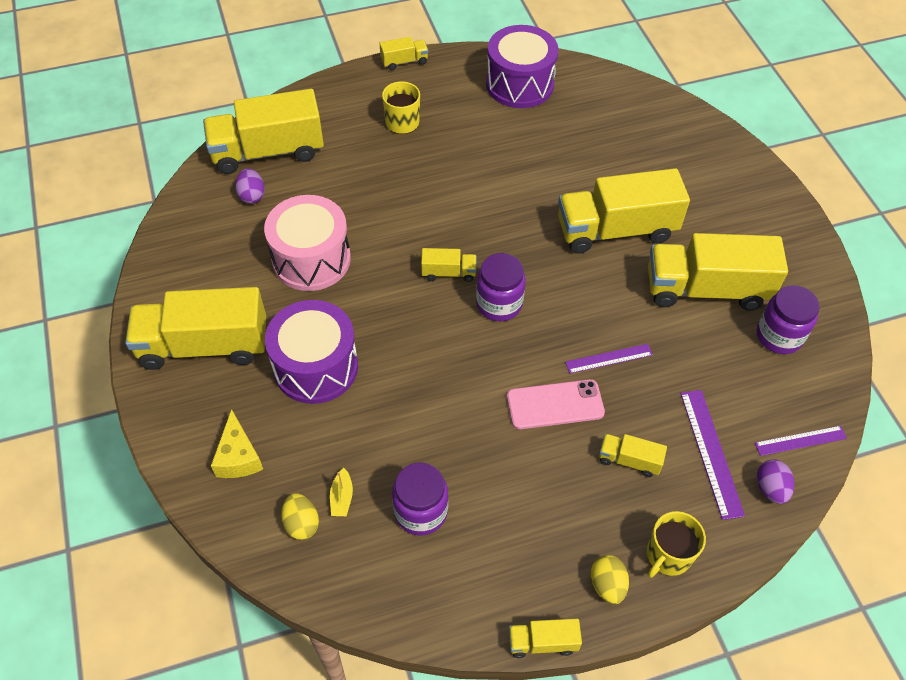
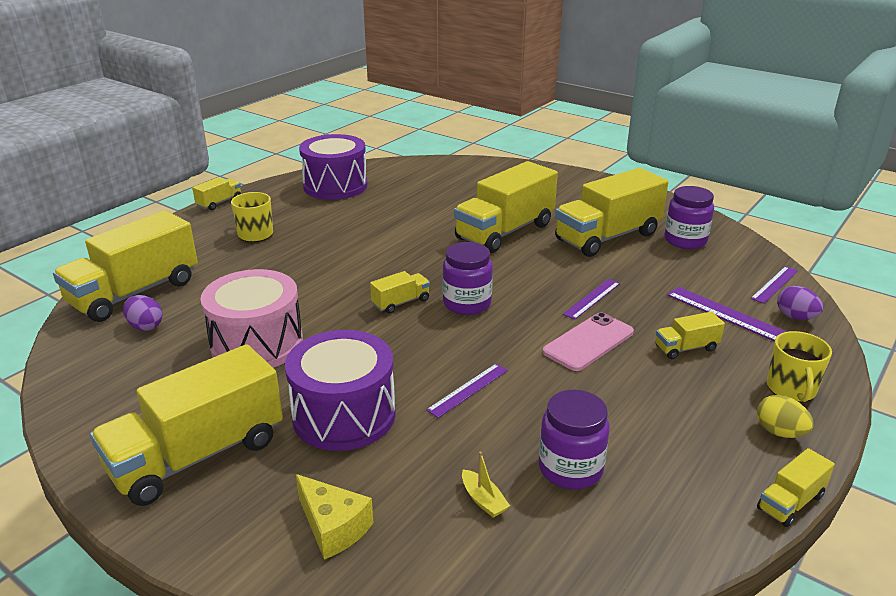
camera: 35 degrees left, 25 degrees down
(301, 523) = (466, 545): yellow egg -> none
(418, 396) = (468, 390): none -> purple ruler

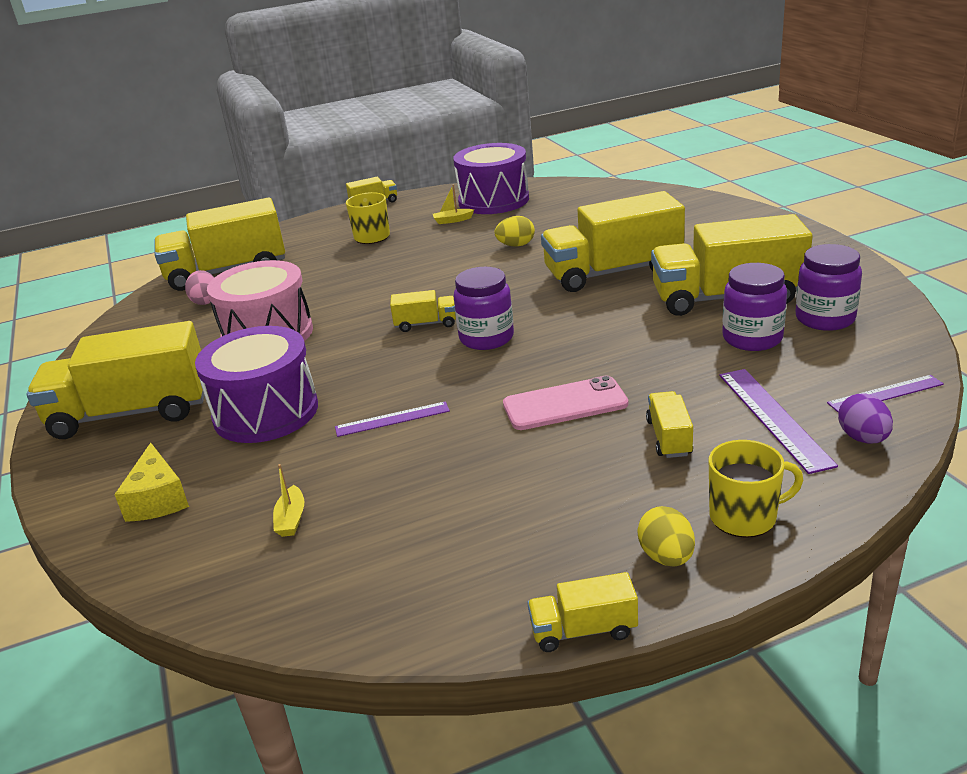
camera: 35 degrees right, 0 degrees up
(145, 326) = (205, 301): purple egg -> pink egg
(317, 208) = (452, 220): none -> yellow boat
(401, 222) = (516, 245): none -> yellow egg
(570, 469) = (398, 518): purple jar -> purple jar (752, 338)
(592, 298) = (624, 360): purple ruler -> none
(686, 348) = (669, 438): yellow truck -> yellow truck turned 75 degrees clockwise
(791, 389) = (744, 516): yellow mug -> yellow mug turned 135 degrees counterclockwise

